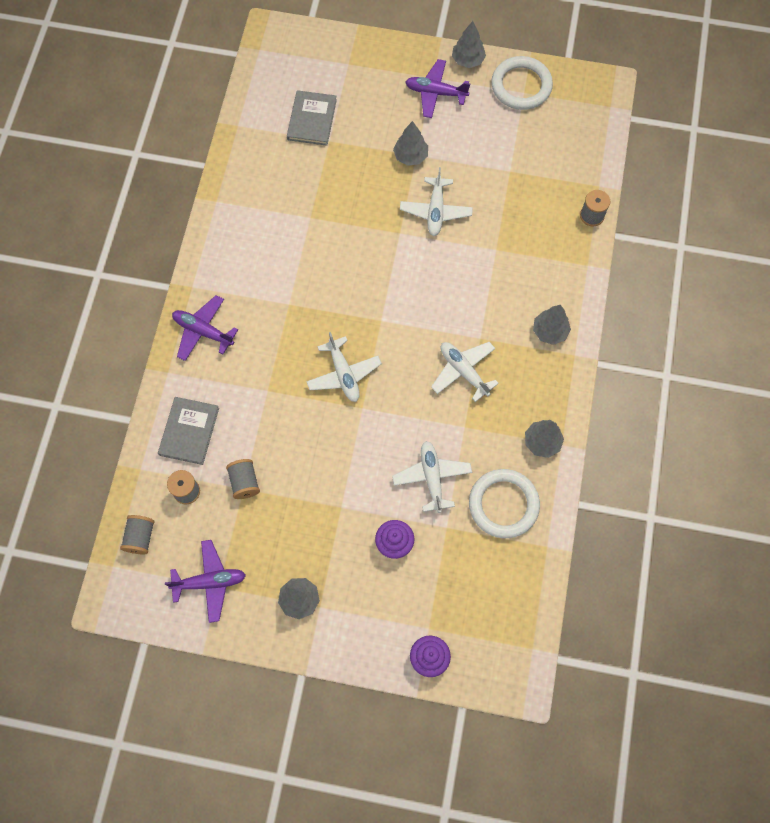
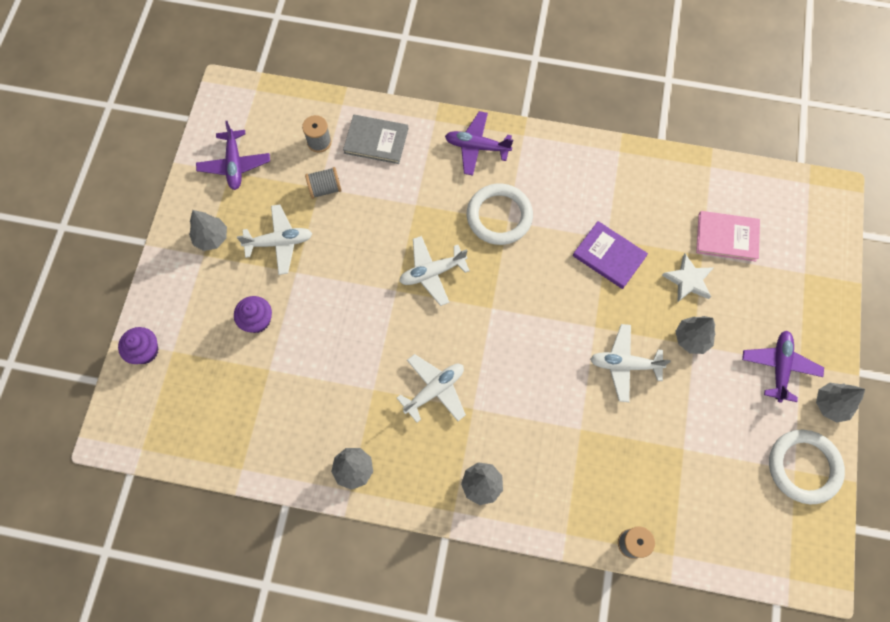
camera: 90 degrees right, 0 degrees up
(140, 537) = (279, 108): grey spool -> none
(203, 331) = (477, 147): purple plane -> purple plane turned 105 degrees counterclockwise
(312, 119) = (726, 237): grey book -> pink book
(329, 217) = (609, 256): none -> purple book
(354, 154) = (688, 280): none -> white star
(432, 478) = (320, 356): white plane -> white plane (279, 242)
(503, 504) = (288, 426): white ring -> white ring (499, 216)

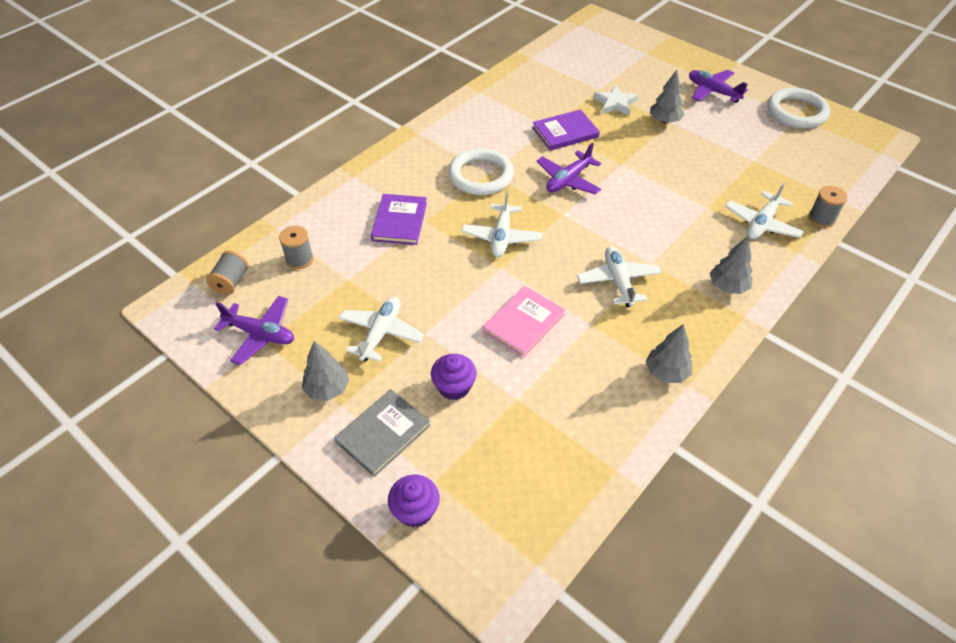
camera: 60 degrees left, 20 degrees down
(325, 188) = (353, 275): grey spool -> grey spool (231, 282)
(376, 141) = (337, 220): grey book -> grey book (383, 434)
(403, 186) = (399, 221): none -> purple book
(477, 147) = (404, 162): purple plane -> purple plane (568, 180)
(624, 364) = (664, 161): white plane -> white plane (761, 223)
(726, 237) = (593, 73): pink book -> pink book (524, 323)
(830, 405) = (755, 82): grey tree -> none

